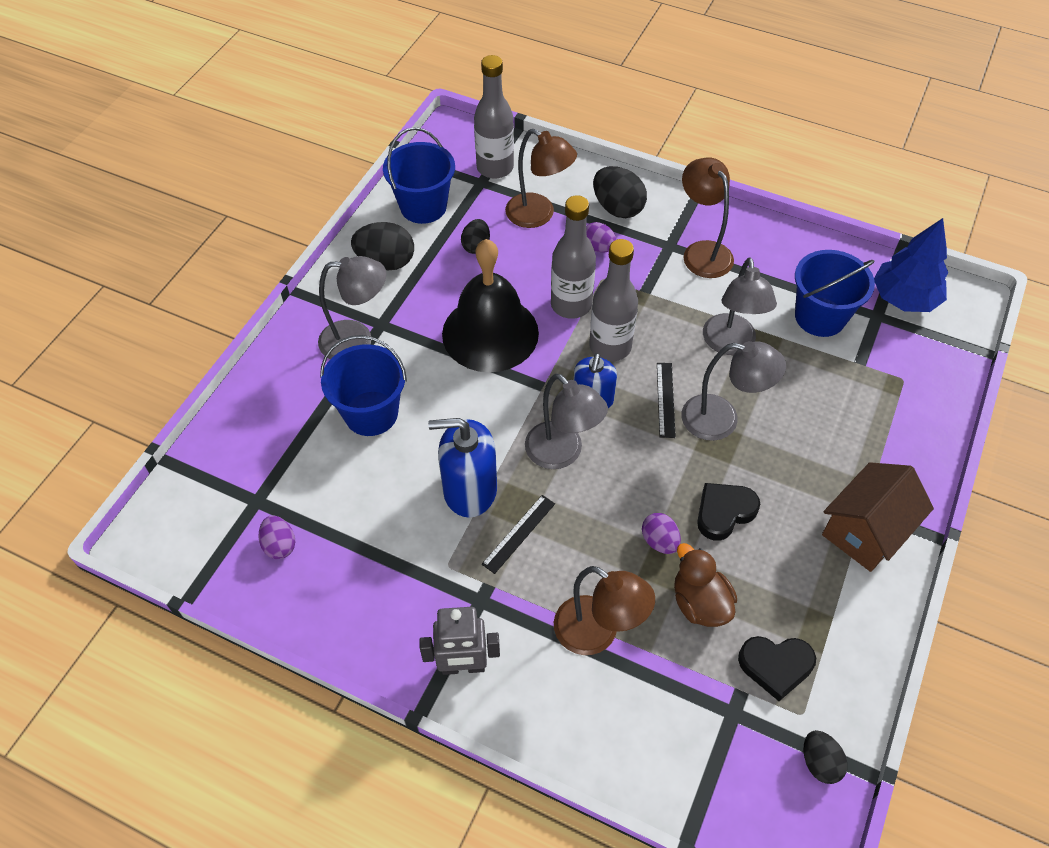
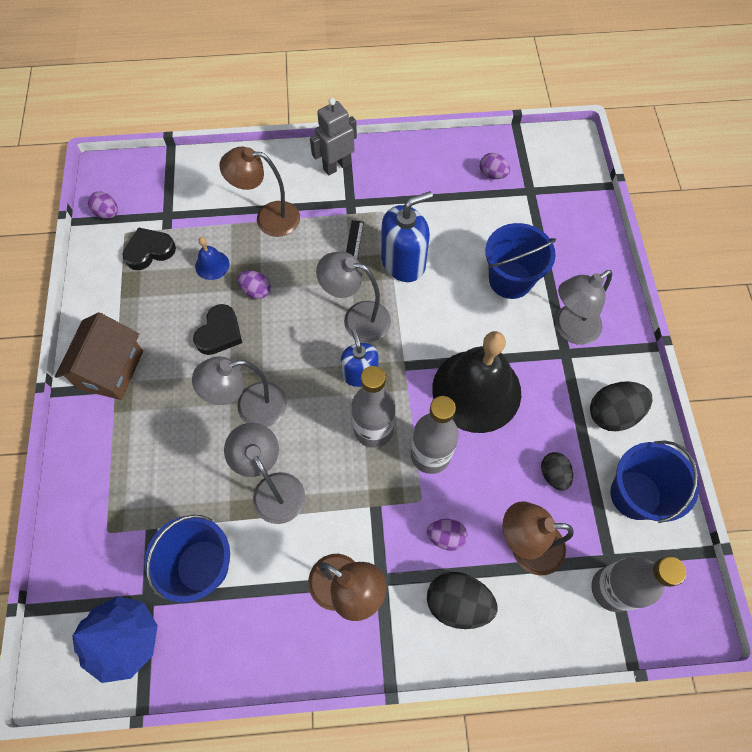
camera: 150 degrees right, 10 degrees up
(665, 399) = (303, 403): black ruler -> none
(700, 603) = (212, 265): brown duck -> blue bell
(819, 762) = (107, 213): black egg -> purple egg

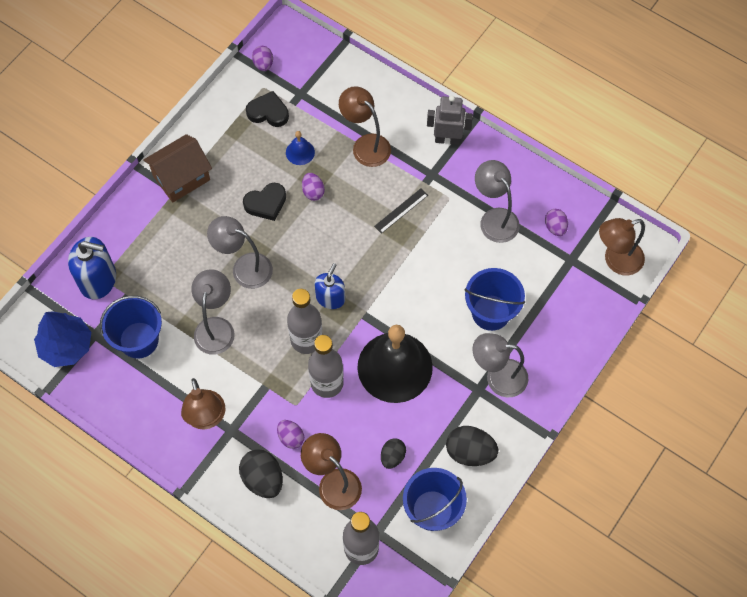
camera: 40 degrees right, 0 degrees up
(357, 318) = (361, 260): grey lamp -> grey lamp (494, 218)
(403, 262) = (428, 245): blue soap dispenser -> blue soap dispenser (98, 280)
(564, 167) = (616, 261): none -> brown lamp

